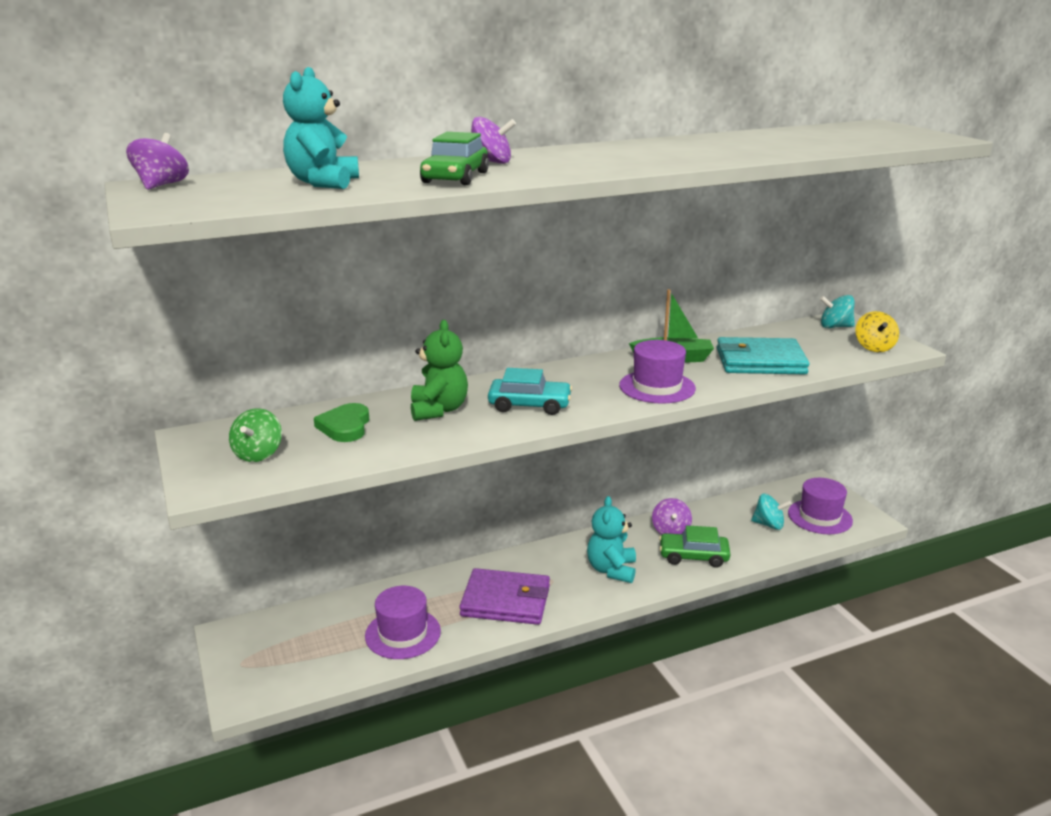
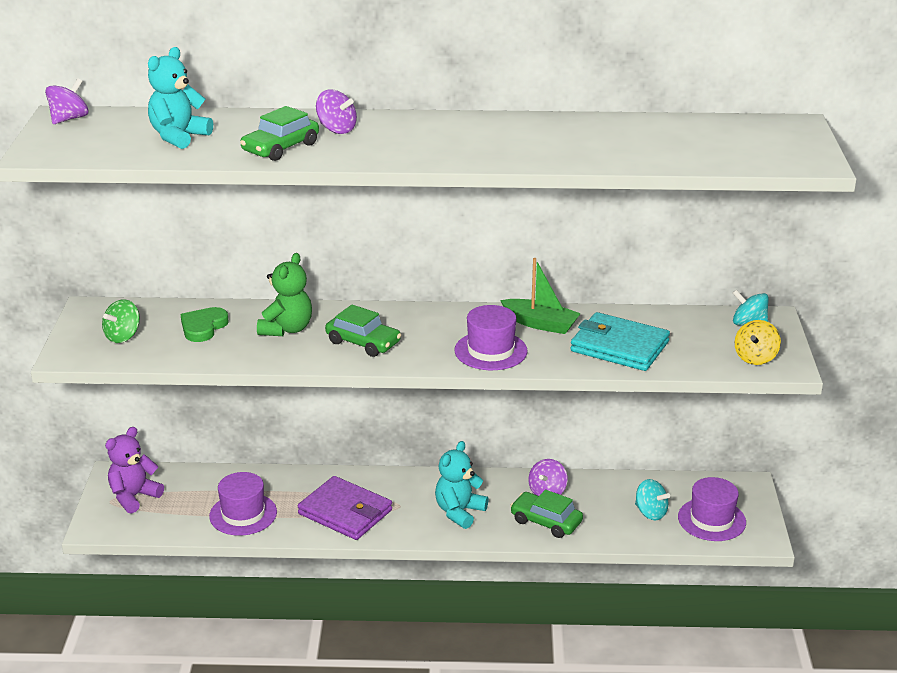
camera: 25 degrees right, 5 degrees up
(266, 651) = (134, 497): none -> purple teddy bear
(529, 405) = (363, 342): turquoise car -> green car

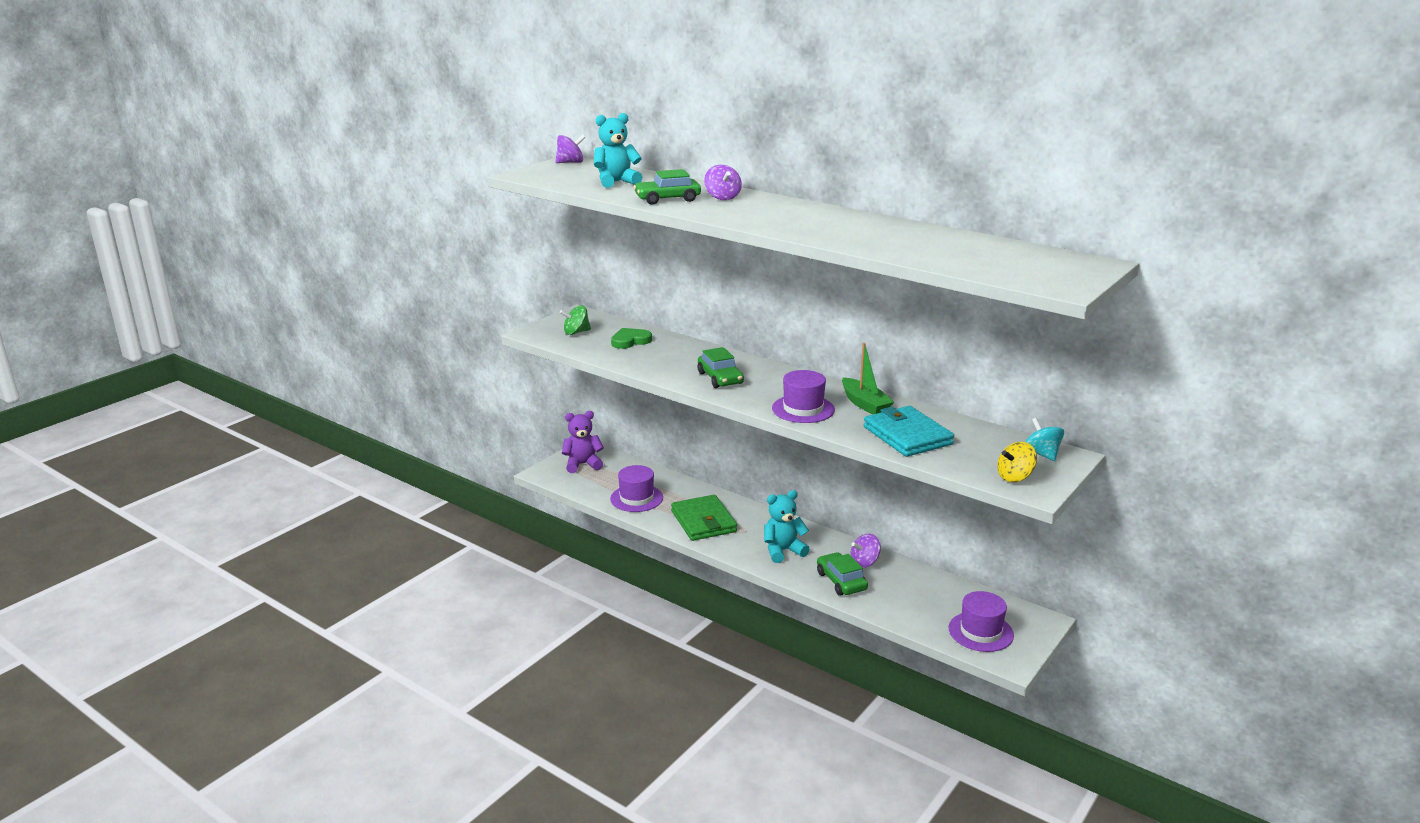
camera: 35 degrees right, 5 degrees down
(287, 329) = (680, 356): green teddy bear -> none
(345, 512) = (703, 521): purple wallet -> green wallet
(650, 513) = (933, 607): turquoise spinning top -> none

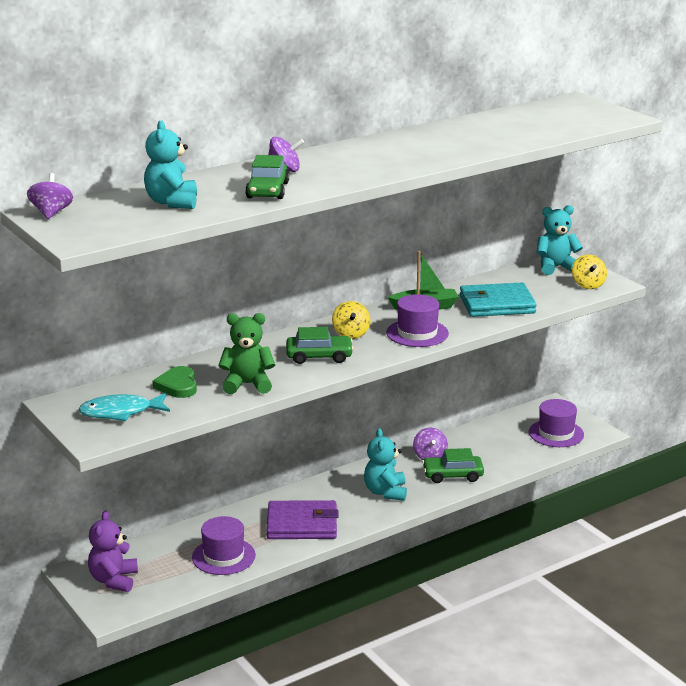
camera: 70 degrees left, 0 degrees up
(576, 332) = (120, 412): green spinning top -> turquoise fish
(649, 362) = (247, 384): none -> green teddy bear
(703, 521) = (302, 524): green wallet -> purple wallet
(776, 383) = (351, 334): none -> yellow spinning top
(1042, 454) = (556, 267): turquoise spinning top -> turquoise teddy bear

